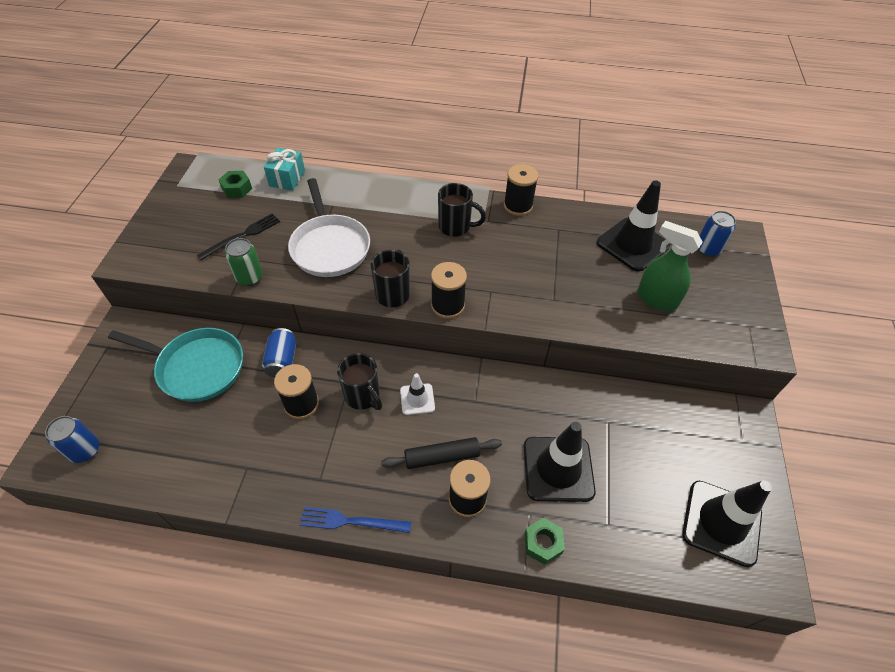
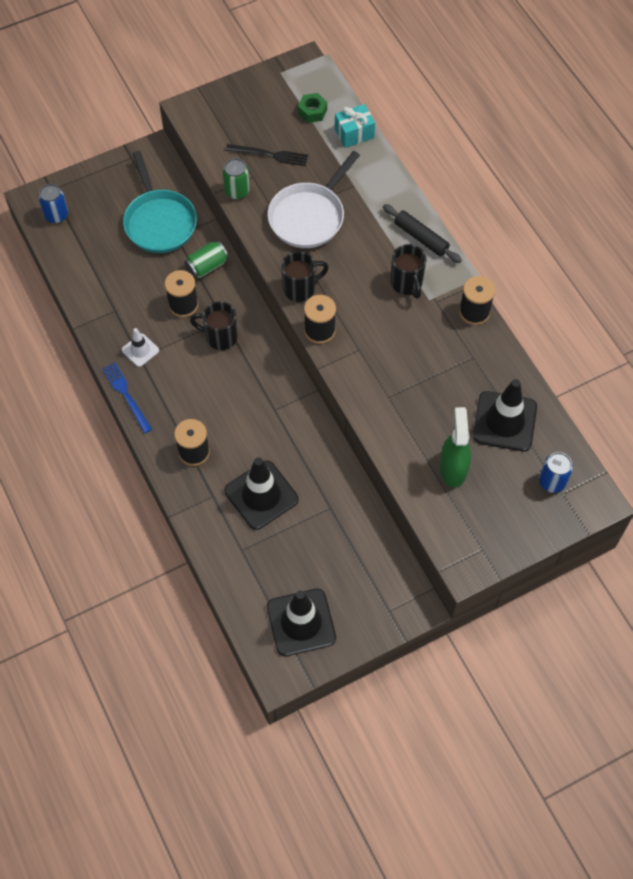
camera: 55 degrees right, 10 degrees up
(282, 360) = (207, 266): blue can -> green can
(363, 396) = (220, 337): black mug -> black mug turned 90 degrees clockwise
(417, 399) = (245, 372): white traffic cone -> white traffic cone (140, 350)
(442, 457) = (212, 417): black rolling pin -> black rolling pin (421, 238)
(542, 543) = (197, 516): green nut -> none

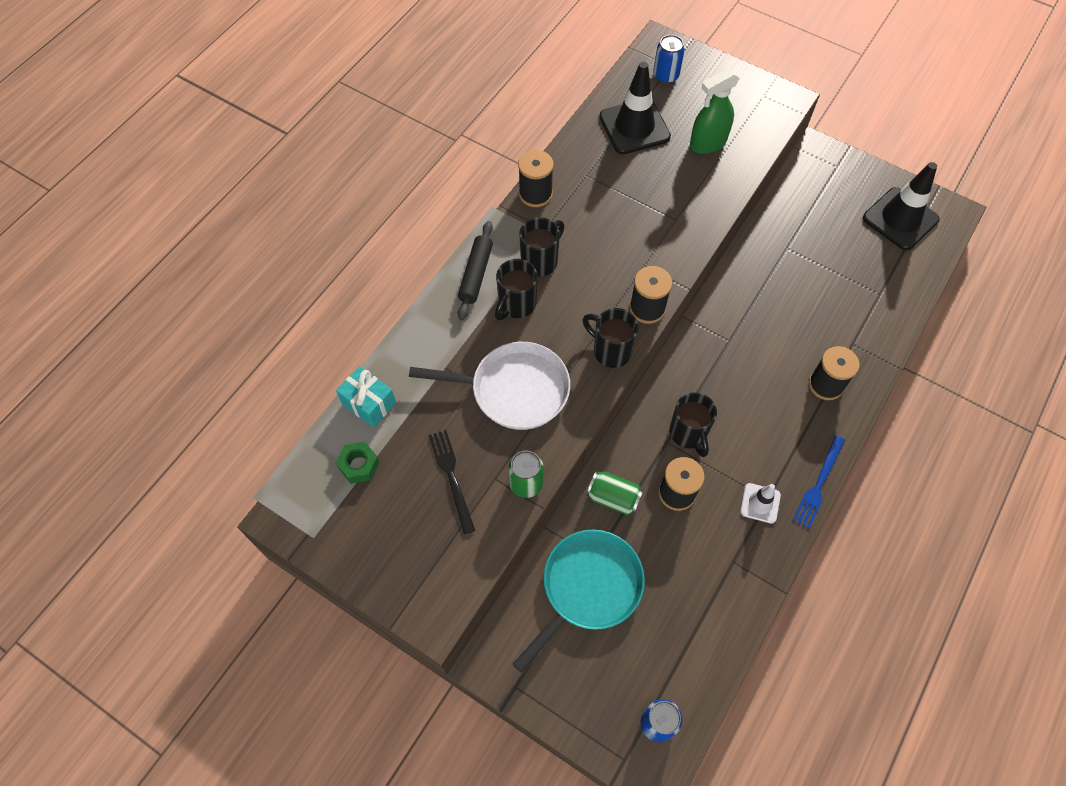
camera: 120 degrees left, 0 degrees up
(261, 495) = (820, 305): black traffic cone -> none
(377, 250) = (516, 305): none -> black mug

